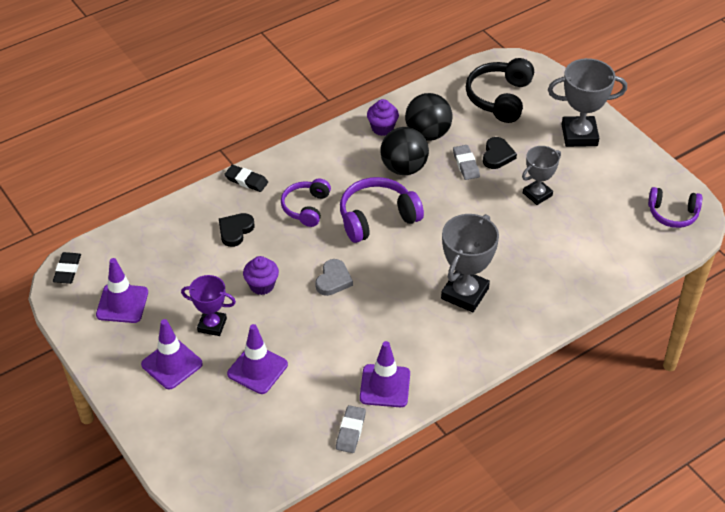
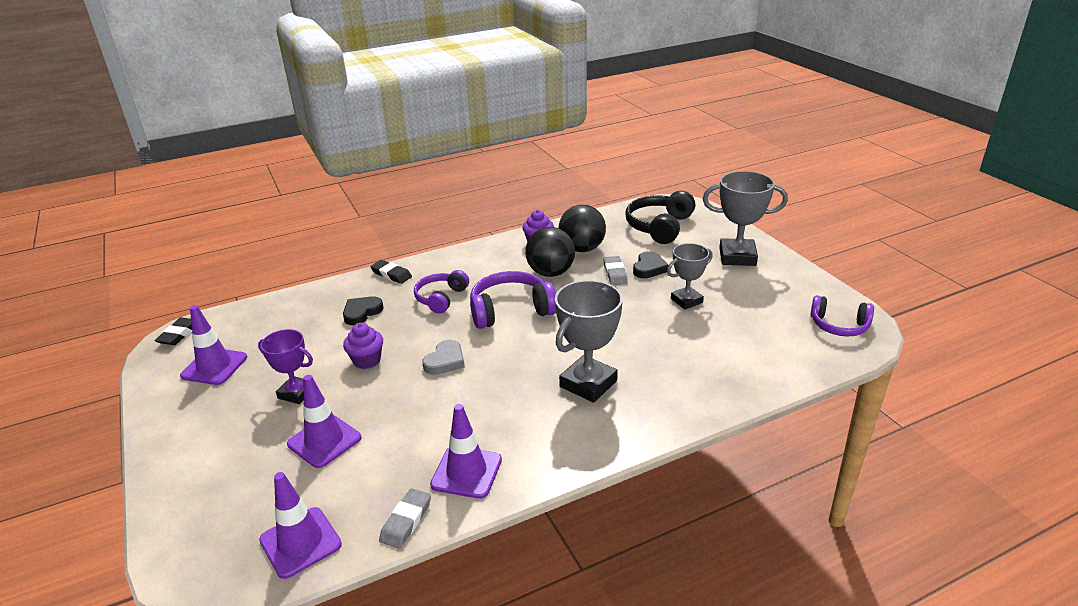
camera: 10 degrees right, 15 degrees down
(172, 364) = (232, 428): purple traffic cone -> purple traffic cone (300, 542)

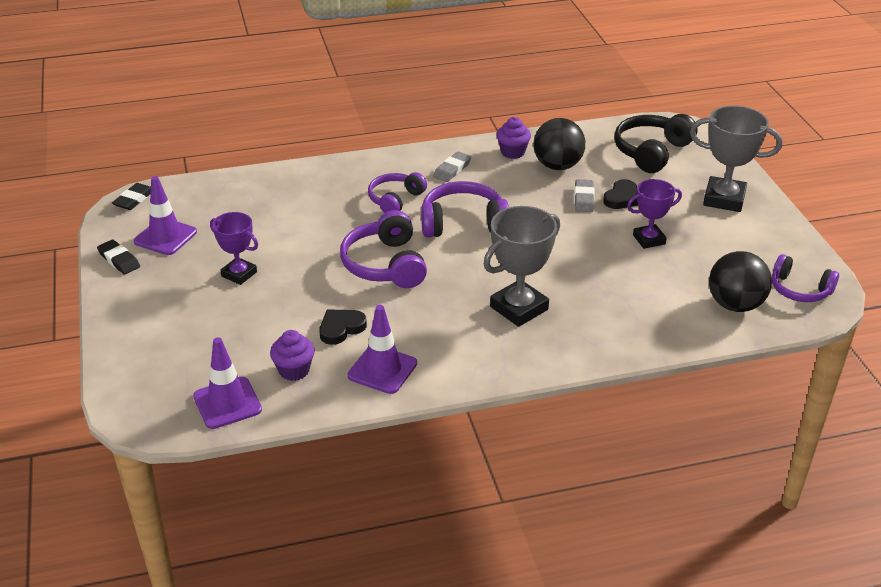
camera: 10 degrees right, 5 degrees up
(324, 441) = (259, 322): purple traffic cone -> none
(362, 312) = (313, 203): black heart -> black heart (341, 328)
(367, 360) = (310, 253): purple cupcake -> purple cupcake (294, 370)
(391, 274) = (350, 166): black eraser -> black eraser (119, 260)
(406, 521) = (320, 401): grey eraser -> grey eraser (452, 170)
(445, 361) = (385, 265): grey heart -> purple headphones
(550, 273) = (516, 188): black ball -> black ball (735, 305)
(686, 301) = (649, 239): grey trophy -> purple trophy

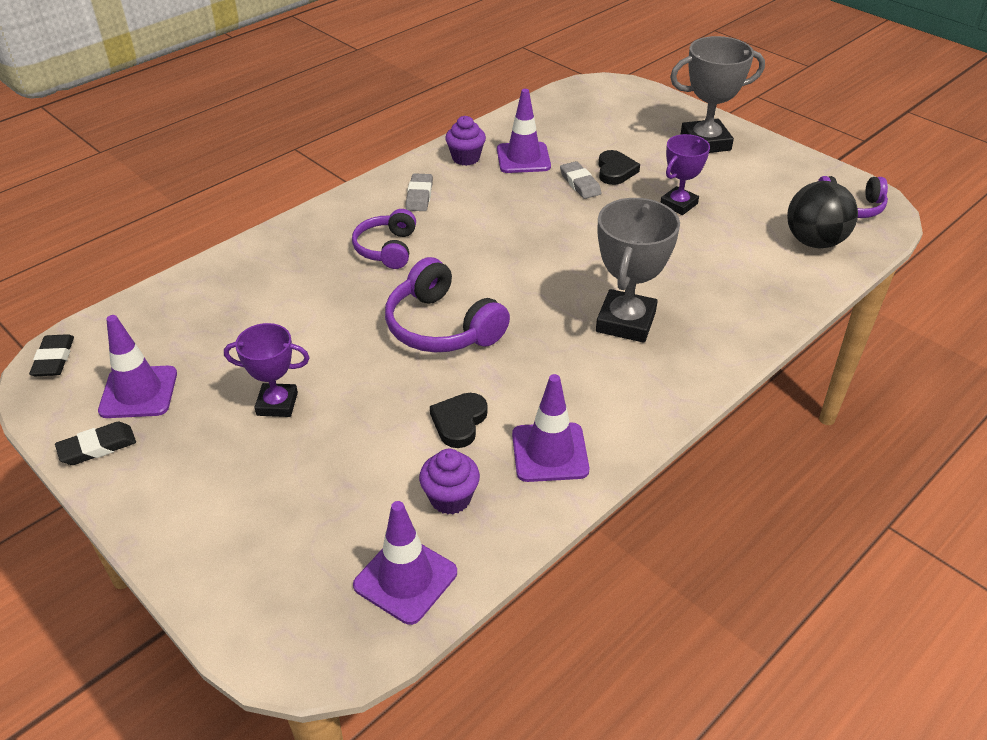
camera: 30 degrees left, 5 degrees up
(119, 260) = (97, 447): black eraser -> black eraser turned 45 degrees counterclockwise
(463, 223) = (484, 250): purple headphones -> none
(557, 166) = (523, 158): black ball -> purple traffic cone
(651, 152) = (598, 117): black headphones -> none

